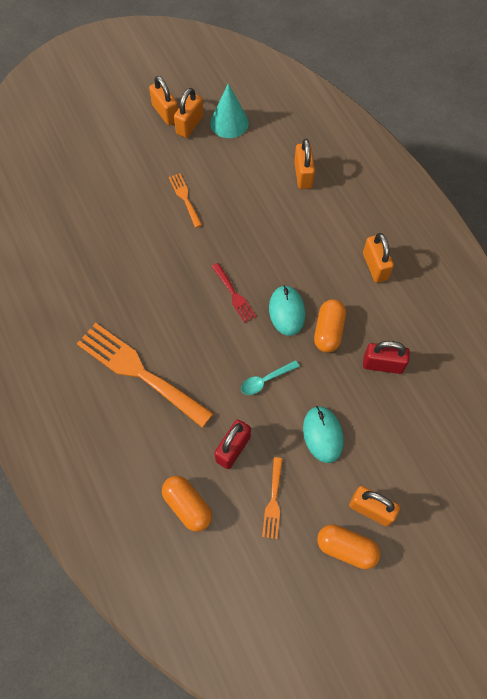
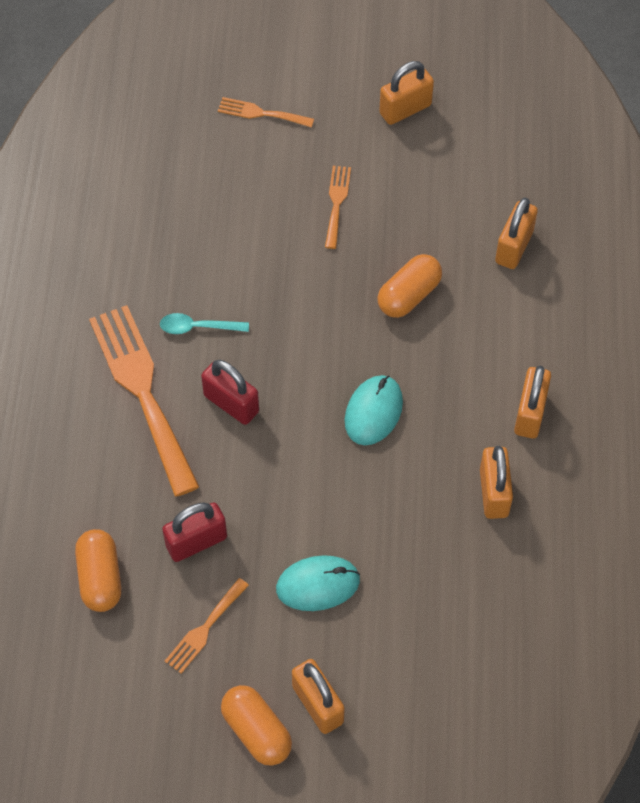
camera: 30 degrees right, 5 degrees down
(105, 166) = (261, 113): none -> orange fork
(165, 113) = (383, 79): orange padlock -> orange padlock (493, 493)
(229, 122) = (460, 130): turquoise cone -> none
(234, 295) = (319, 357): red fork -> none
(265, 380) = (290, 482): turquoise spoon -> turquoise spoon (198, 327)
(323, 434) = (318, 585): turquoise mouse -> turquoise mouse turned 60 degrees clockwise
(328, 331) = (411, 463): orange capsule -> orange capsule (409, 295)
(382, 364) = (453, 541): red padlock -> red padlock (231, 404)

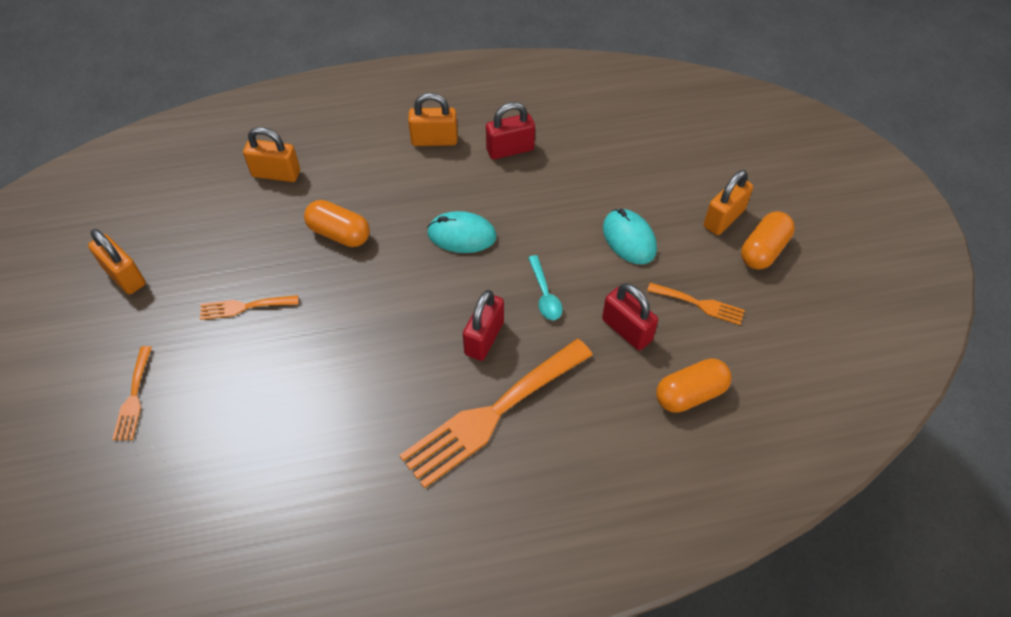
camera: 105 degrees left, 5 degrees down
(198, 327) = (409, 386): turquoise spoon -> turquoise spoon (545, 294)
(493, 493) = (510, 150): orange padlock -> red padlock

